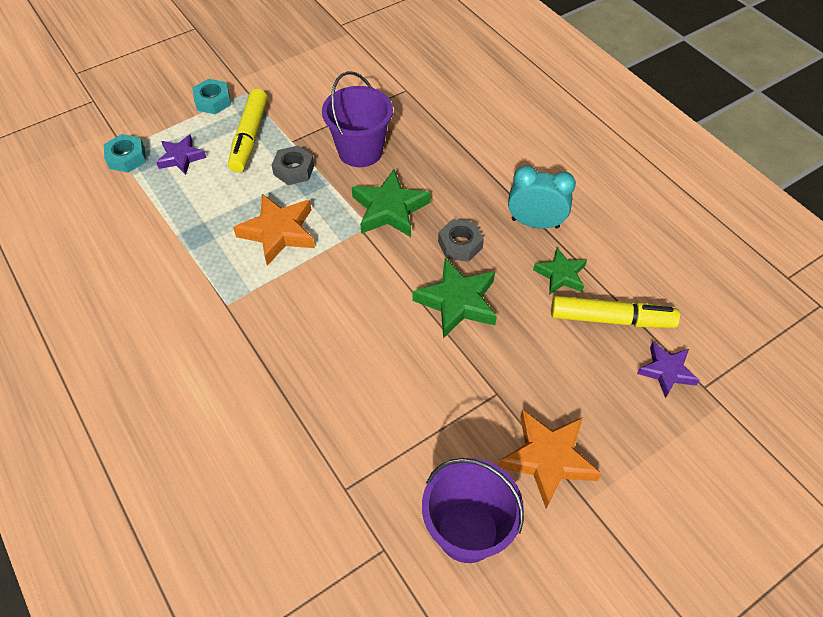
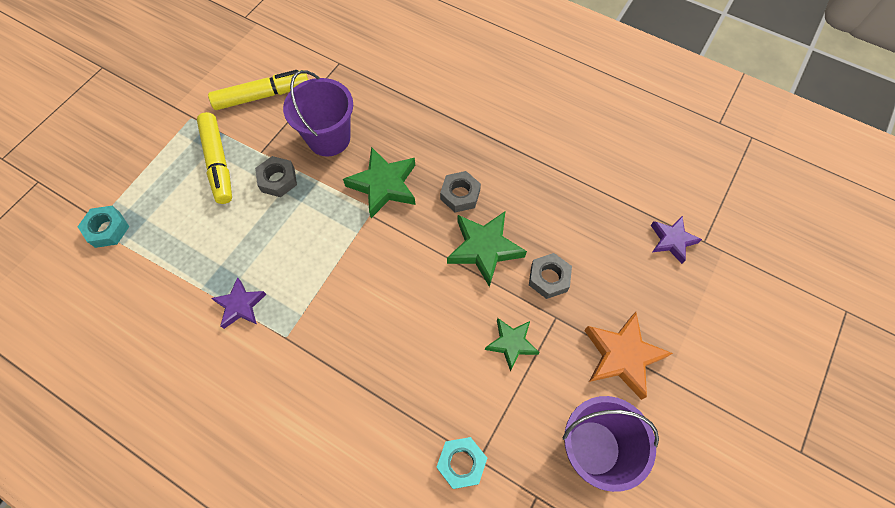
camera: 25 degrees left, 10 degrees up
(181, 157) = (163, 208): purple star -> purple star (240, 305)
(213, 101) = (162, 138): turquoise nut -> turquoise nut (461, 463)
(278, 232) = (296, 247): orange star -> none
(509, 354) = (548, 278): none -> grey nut
(535, 223) = (511, 150): turquoise clock -> none
(560, 275) = (554, 189): green star -> green star (511, 343)
(611, 319) = (610, 213): yellow marker -> yellow marker (262, 96)

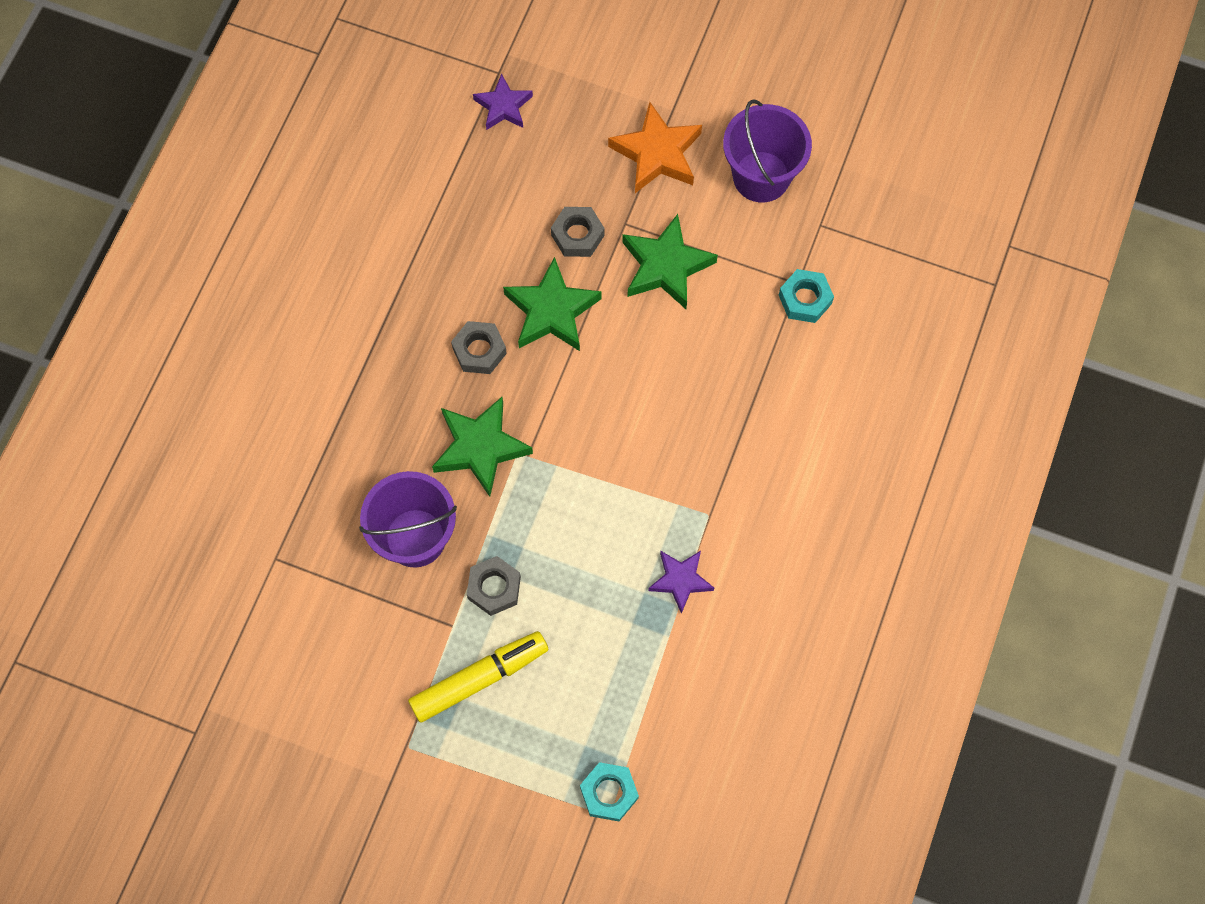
camera: 100 degrees left, 5 degrees up
(262, 96) = (353, 654): yellow marker -> none
(511, 343) = (666, 266): green star -> green star, size x1.58

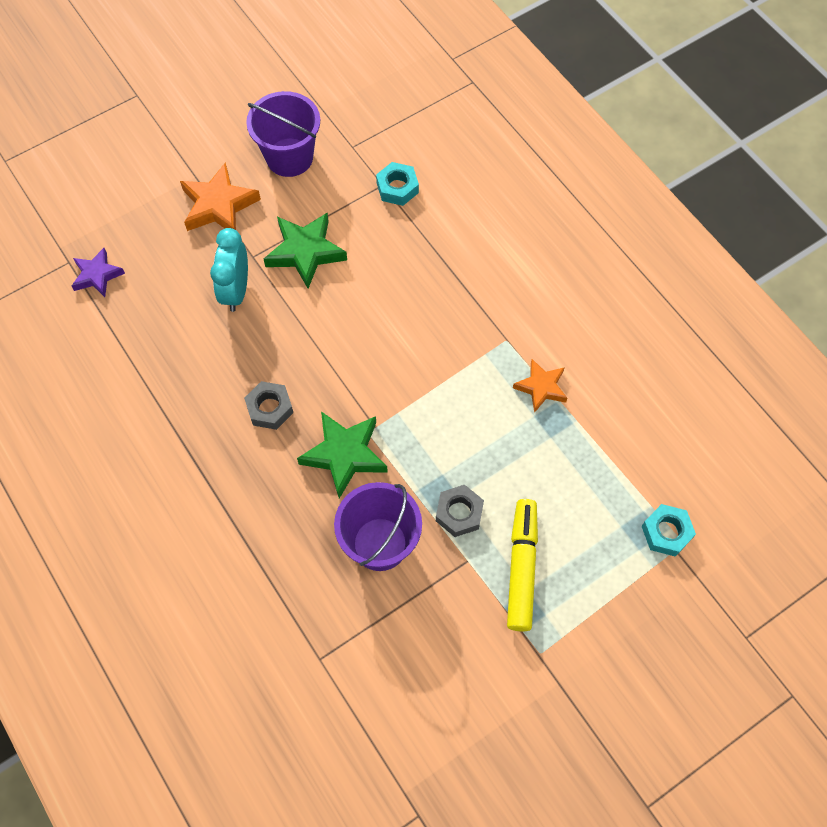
camera: 55 degrees left, 5 degrees down
(552, 311) = (279, 342): green star -> none
(577, 235) = (236, 291): grey nut -> turquoise clock
(680, 580) = (541, 387): purple star -> orange star

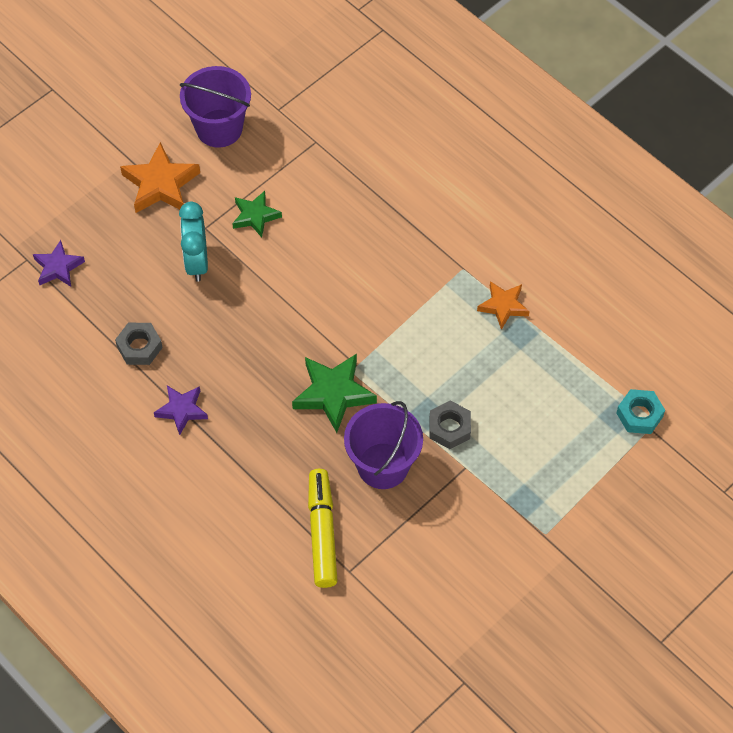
camera: 10 degrees left, 5 degrees down
(184, 447) = (182, 410): none -> purple star
(270, 408) = (254, 363): grey nut -> grey nut (139, 347)
(305, 252) = (255, 216): green star -> green star, size x0.63
(397, 188) = (330, 142): turquoise nut -> none
(521, 568) = (515, 465): yellow marker -> yellow marker (322, 532)

